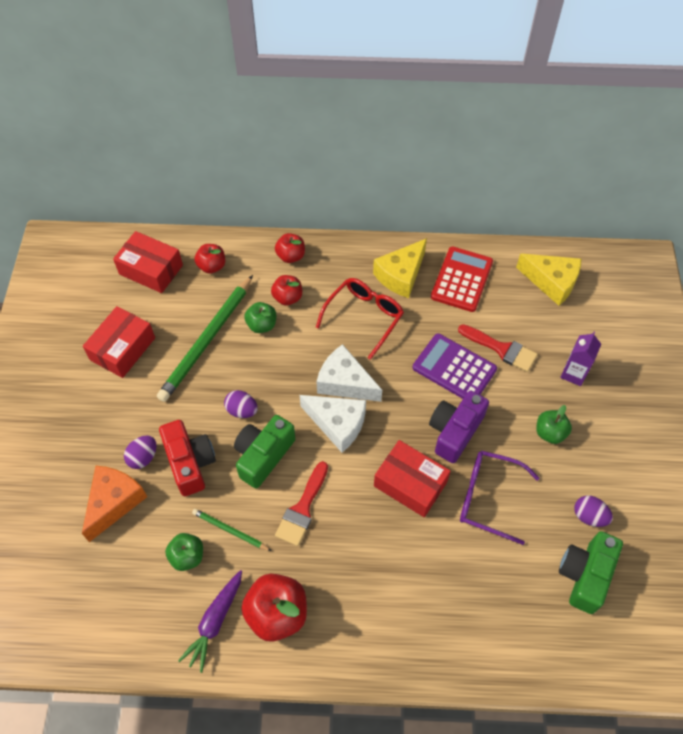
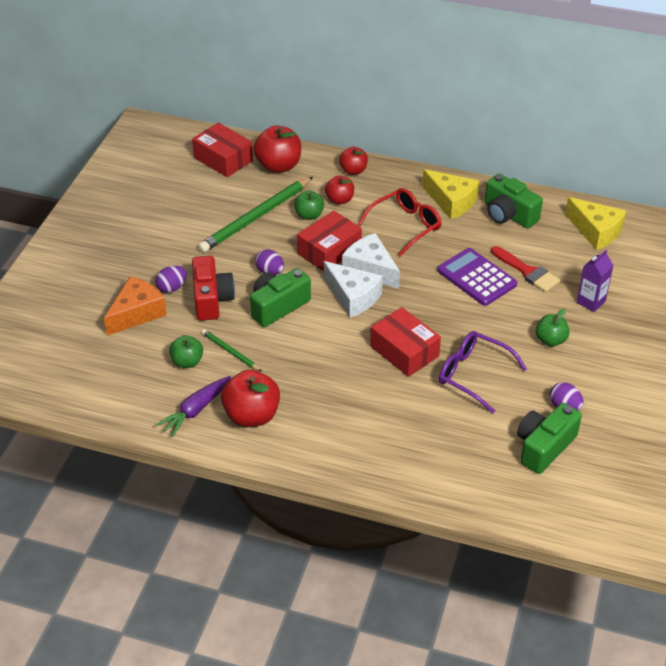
camera: 15 degrees right, 15 degrees down
(123, 349) = (179, 210): red box -> red box (329, 251)
(212, 266) = (278, 166): red apple -> red apple, size x1.67
(302, 509) = (300, 349): red brush -> none
(401, 275) = (451, 202): yellow cheese -> yellow cheese turned 105 degrees counterclockwise
(455, 431) = (460, 322): purple camera -> none
(461, 279) = (508, 214): red calculator -> green camera

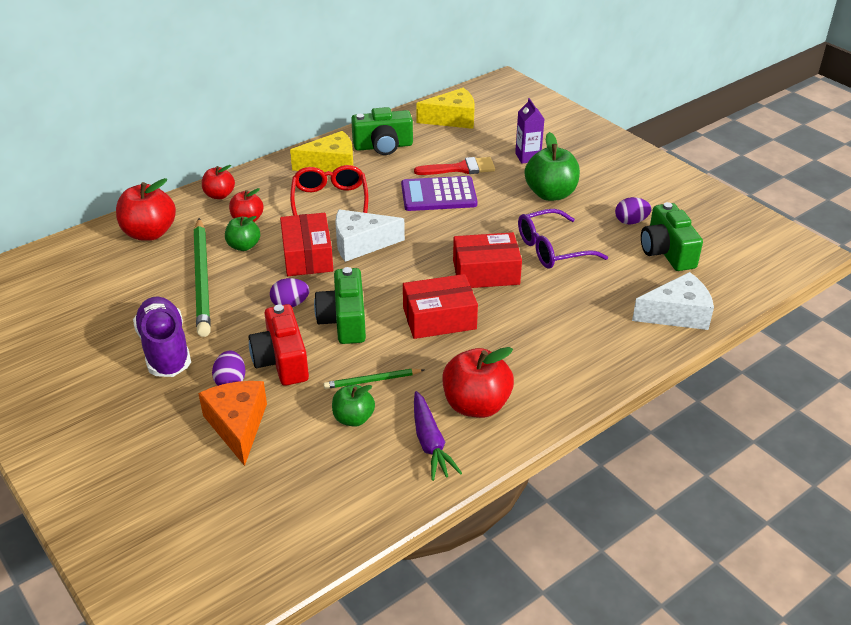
camera: 55 degrees left, 5 degrees down
(175, 243) = (165, 349): none -> purple shoe
(211, 299) = (282, 360): red camera -> red camera turned 135 degrees counterclockwise
(223, 159) = (87, 262): red box -> red box (439, 318)
(353, 297) = (385, 270): white cheese -> white cheese (677, 314)
(550, 340) = (550, 194): green apple -> green apple, size x1.67

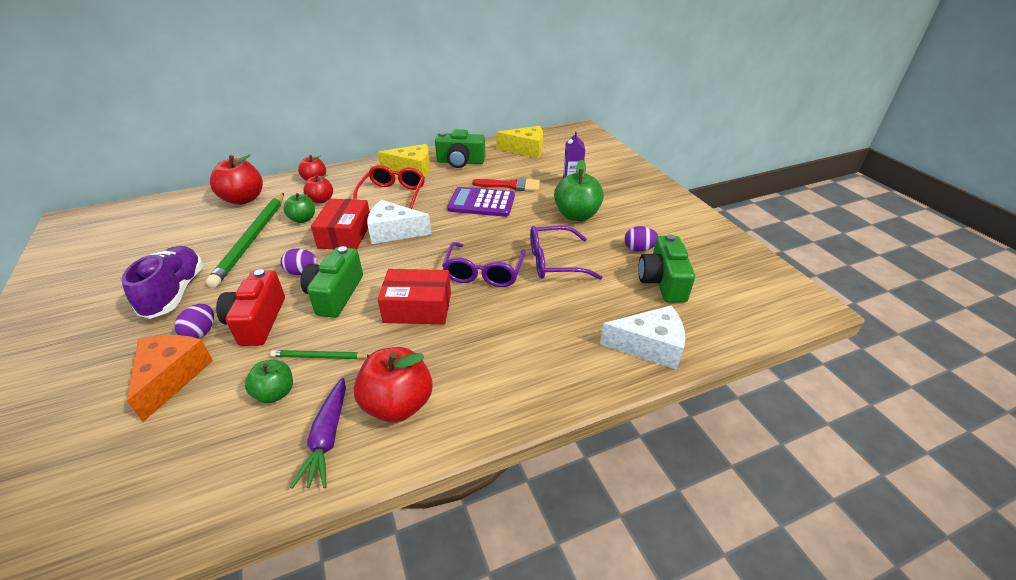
camera: 15 degrees right, 0 degrees up
(486, 272) = (484, 273): red box -> purple glasses

